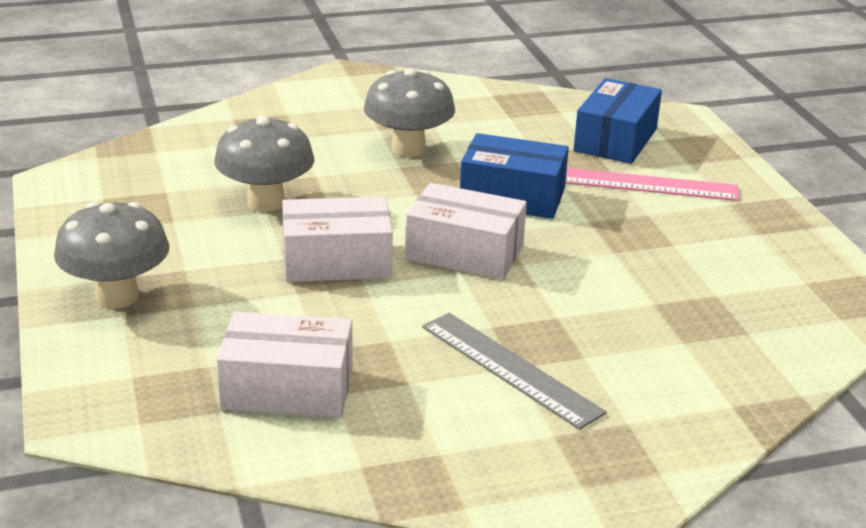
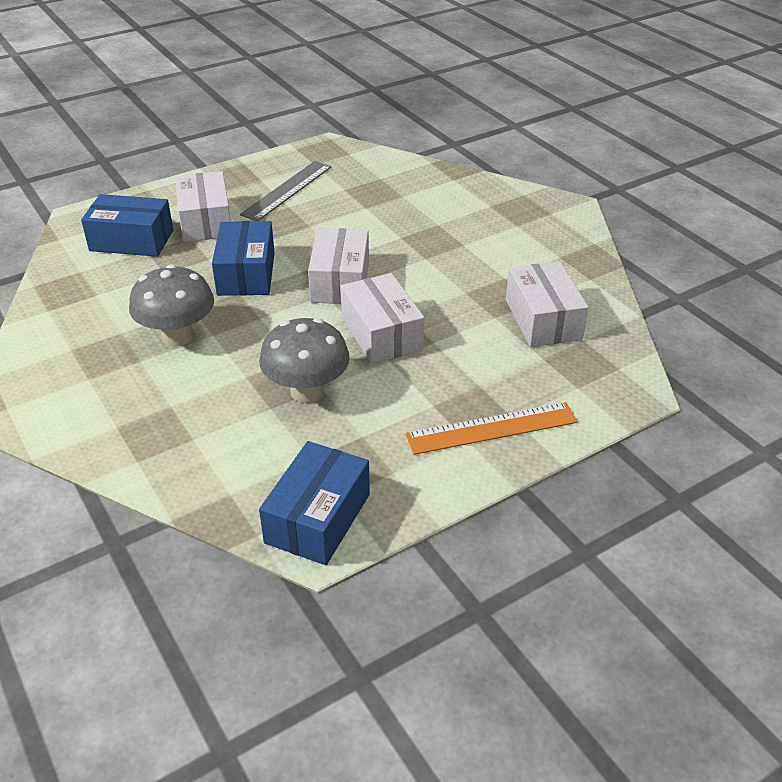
camera: 105 degrees left, 10 degrees up
(88, 184) = (318, 518): none -> blue box
(117, 296) = (492, 428): grey mushroom -> orange ruler
(510, 369) = (466, 246): grey ruler -> grey ruler (287, 190)
(648, 185) = (205, 221): pink ruler -> white box

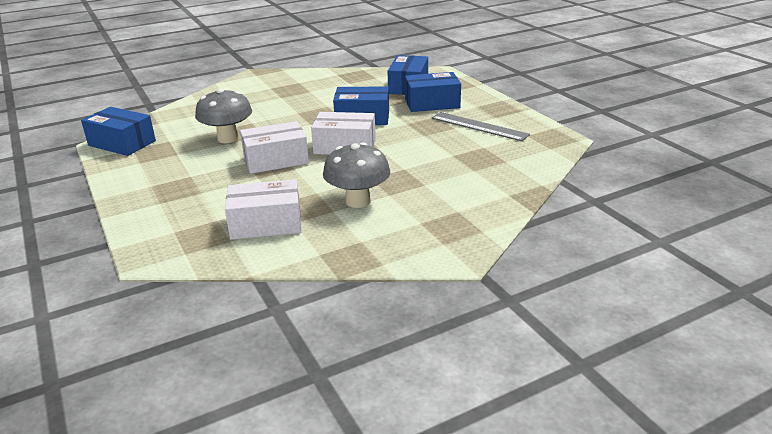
camera: 95 degrees right, 10 degrees down
(178, 336) = (299, 104): grey mushroom -> grey mushroom (358, 201)
(205, 221) = (432, 103): white box -> blue box
(492, 428) = (154, 194): orange ruler -> none

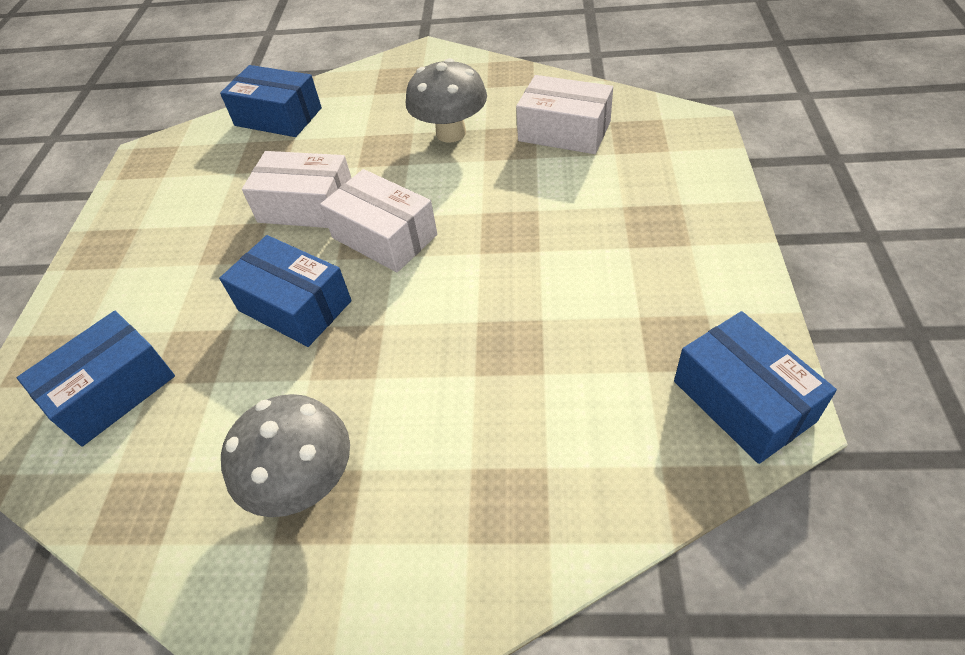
camera: 145 degrees left, 20 degrees up
(228, 138) = (540, 332): grey mushroom -> grey mushroom (305, 483)
(276, 160) = (495, 240): white box -> white box (306, 206)
(432, 103) = (157, 304): blue box -> blue box (278, 117)
(479, 126) = (184, 214): grey ruler -> none

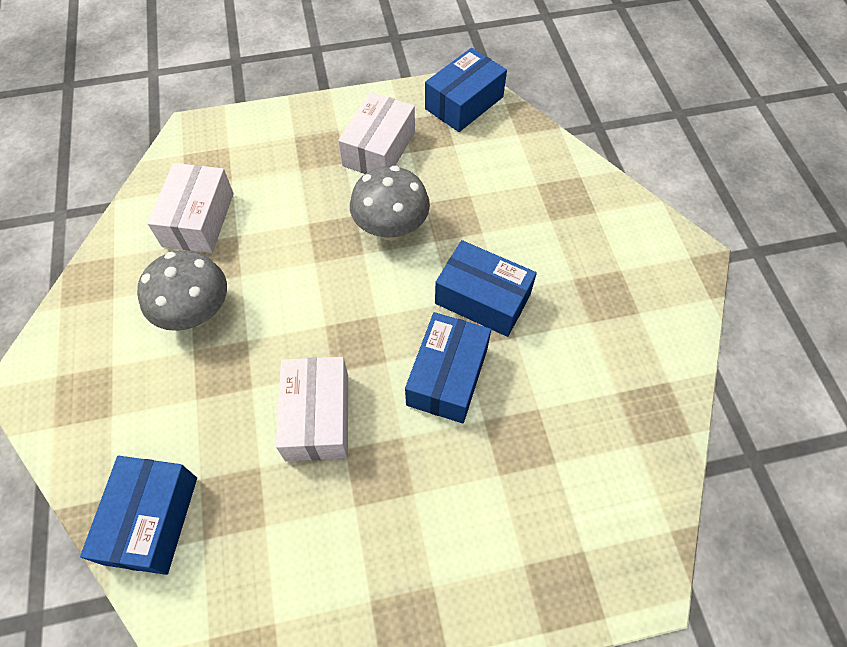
camera: 110 degrees left, 10 degrees up
(113, 391) = (573, 492): blue box -> blue box (482, 299)
(305, 483) = (594, 308): grey mushroom -> grey mushroom (391, 228)
(384, 236) = (353, 330): white box -> white box (379, 149)

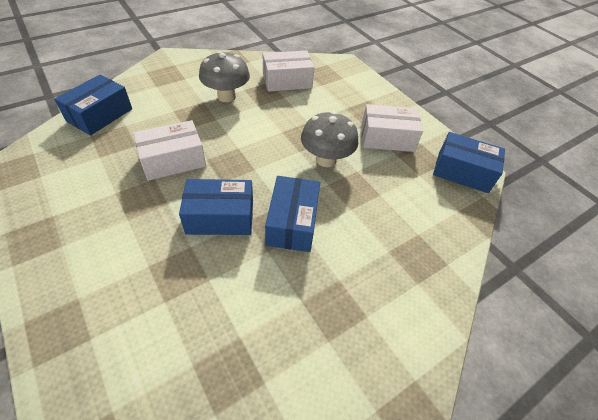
camera: 65 degrees right, 10 degrees down
(151, 520) = (100, 115): blue box -> blue box turned 45 degrees counterclockwise

